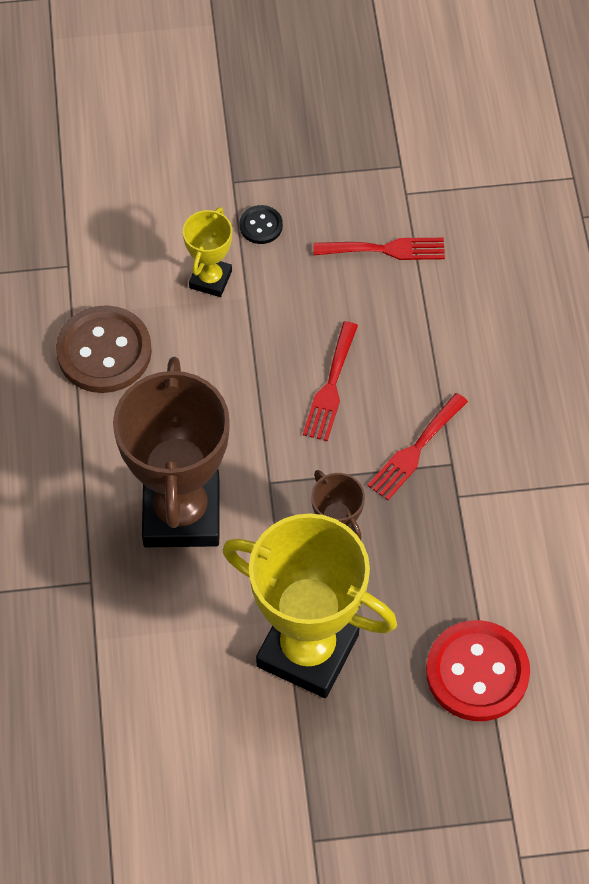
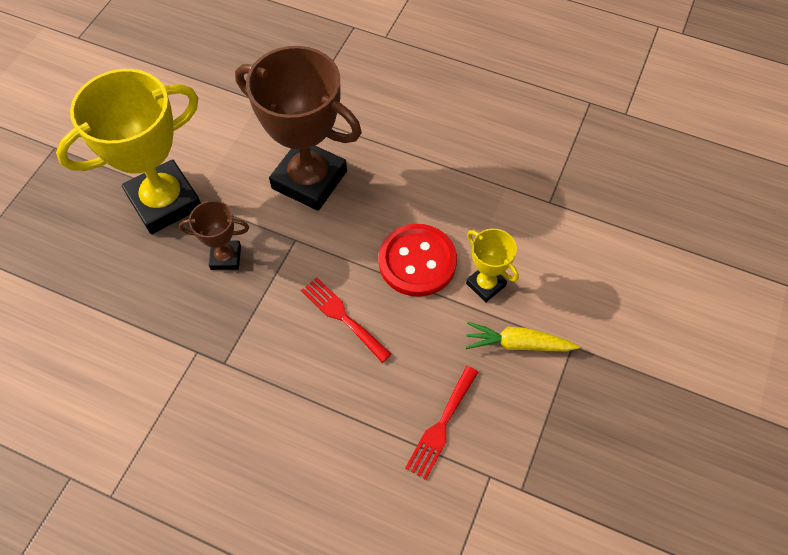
camera: 120 degrees right, 0 degrees up
(104, 351) = (463, 192): brown button -> none
(261, 226) = (517, 344): black button -> yellow carrot
(415, 450) = (252, 344): red fork -> none
(477, 672) = (69, 288): red button -> red button (417, 261)

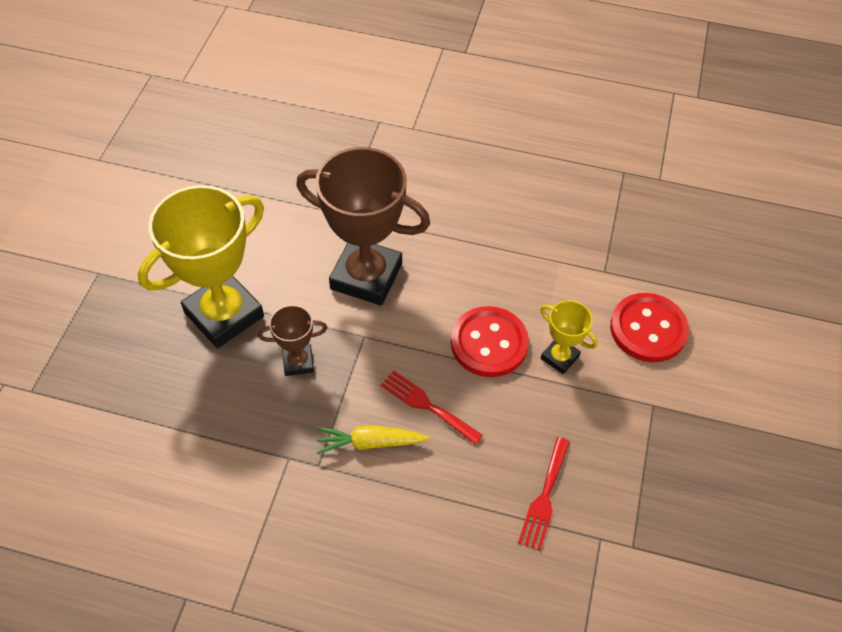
camera: 10 degrees left, 5 degrees down
(517, 344) = (601, 410): yellow carrot -> yellow carrot (369, 443)
(582, 267) = (648, 329): none -> red button

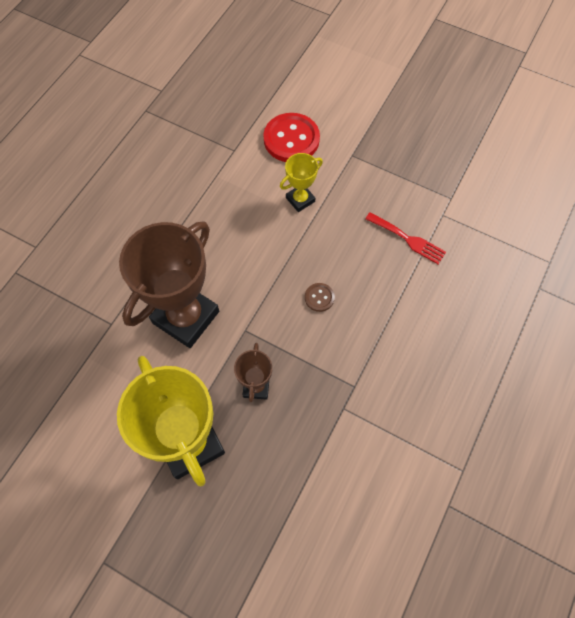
camera: 75 degrees left, 10 degrees up
(369, 443) = (342, 345): yellow carrot -> none
(426, 405) = (319, 298): red fork -> brown button
(489, 343) = (276, 242): red button -> none

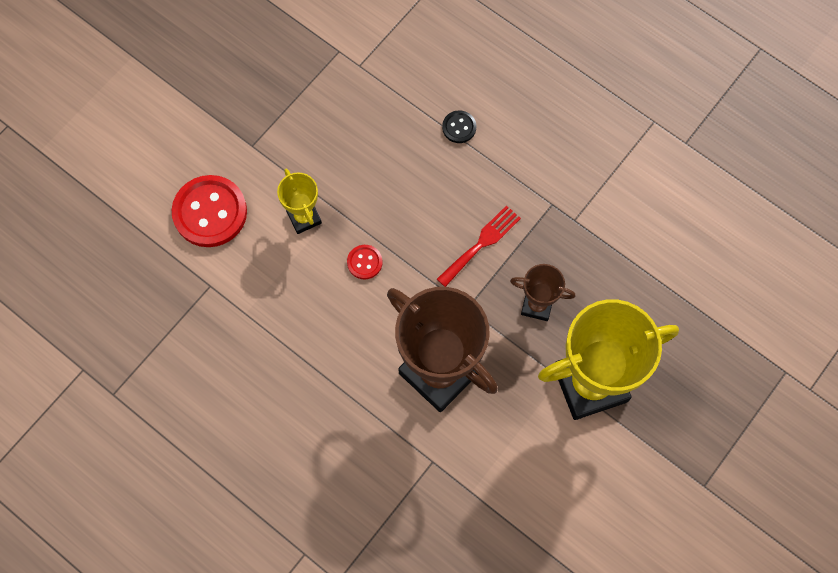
camera: 80 degrees left, 5 degrees up
(271, 247) = (364, 262): none -> red button
(319, 298) = (441, 220): brown button -> none
(408, 239) = (384, 109): red fork -> red fork (481, 243)
(408, 298) = (459, 127): none -> black button

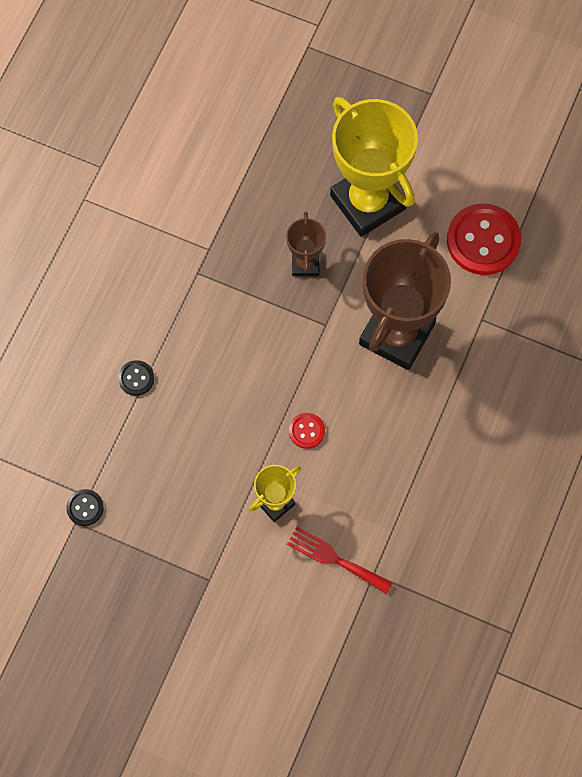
camera: 105 degrees left, 0 degrees up
(210, 212) = (295, 599): red button -> red button (483, 240)
(349, 61) = (85, 508): none -> black button
(481, 243) = (256, 327): red fork -> red fork (334, 559)

